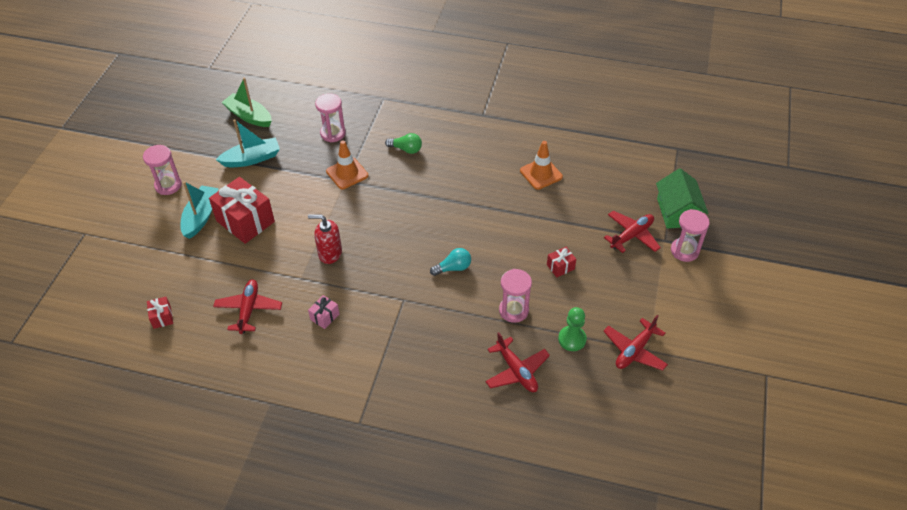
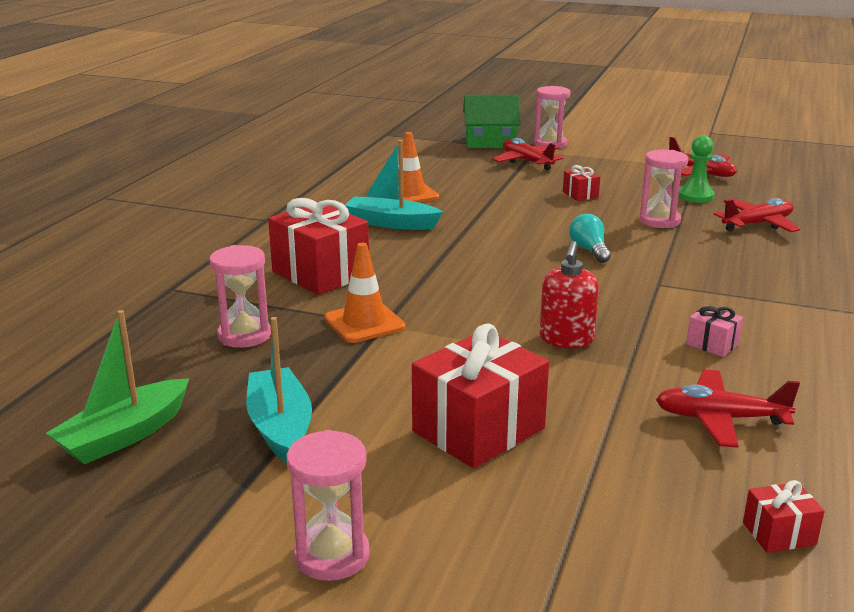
camera: 85 degrees left, 25 degrees down
(201, 216) = (457, 492): turquoise boat -> turquoise boat (391, 223)
(406, 149) = (320, 274): green light bulb -> red gift

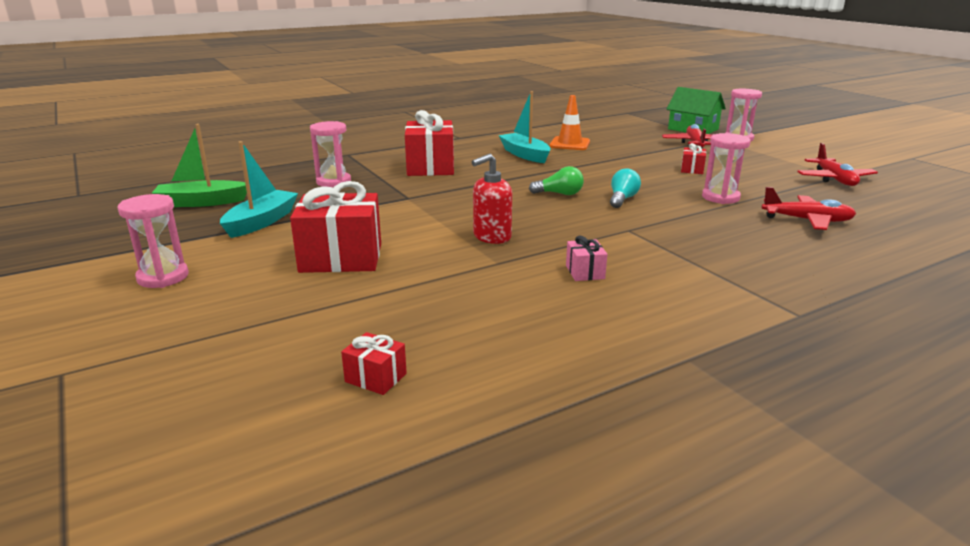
camera: 40 degrees right, 0 degrees up
(364, 323) = (400, 194): orange traffic cone -> none
(524, 263) = (559, 194): none -> green light bulb
(695, 196) = (791, 191): green pawn -> none
(720, 419) = (488, 309): red plane -> none

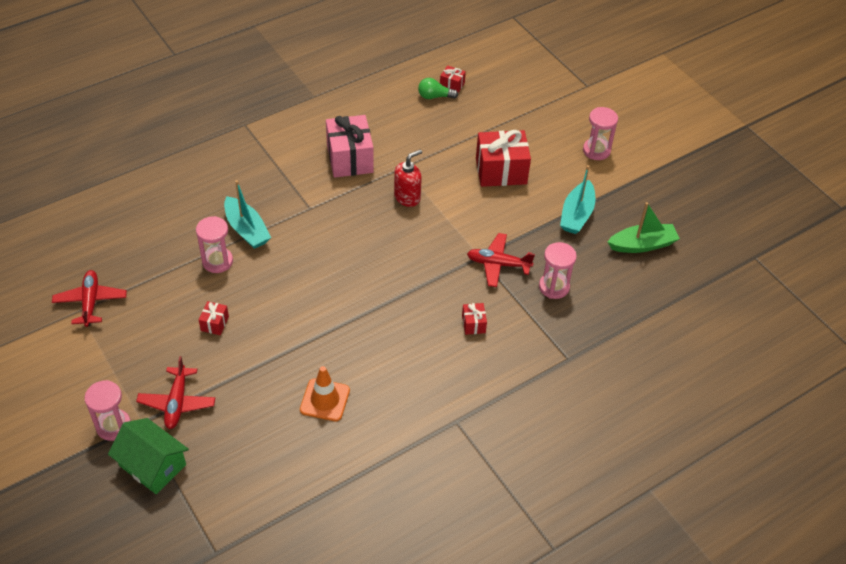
camera: 175 degrees right, 25 degrees up
(430, 167) = (473, 324): red gift -> red gift, size x0.46
(525, 155) = (378, 362): turquoise boat -> turquoise boat (246, 229)
(559, 194) = (352, 266): green light bulb -> green light bulb (435, 96)
(585, 272) = (350, 159): pink gift -> pink gift, size x2.17
(622, 199) = (301, 257): turquoise light bulb -> none
(807, 220) = (171, 223): red plane -> red plane (498, 264)

